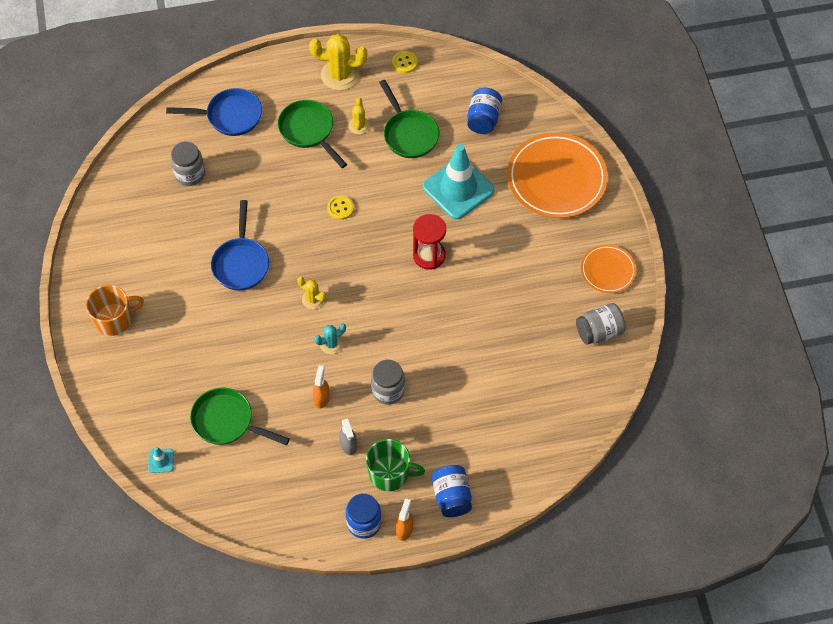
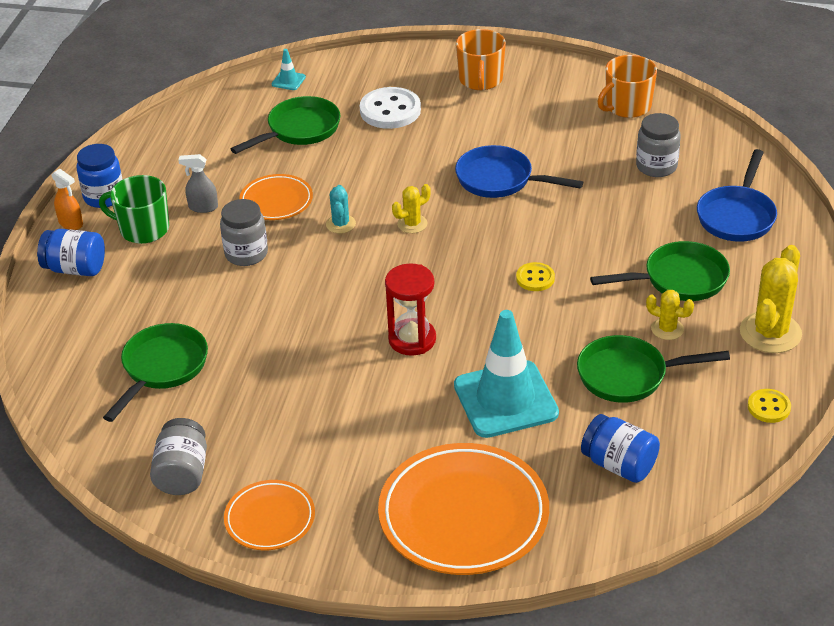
camera: 115 degrees right, 20 degrees down
(120, 211) = (627, 106): none -> orange mug
(178, 367) = (390, 110): none -> white button
(321, 398) = (276, 201): orange spray bottle -> orange plate
(390, 474) = (143, 229): green mug -> green mug turned 75 degrees clockwise
(521, 387) = (162, 368): none -> green pan

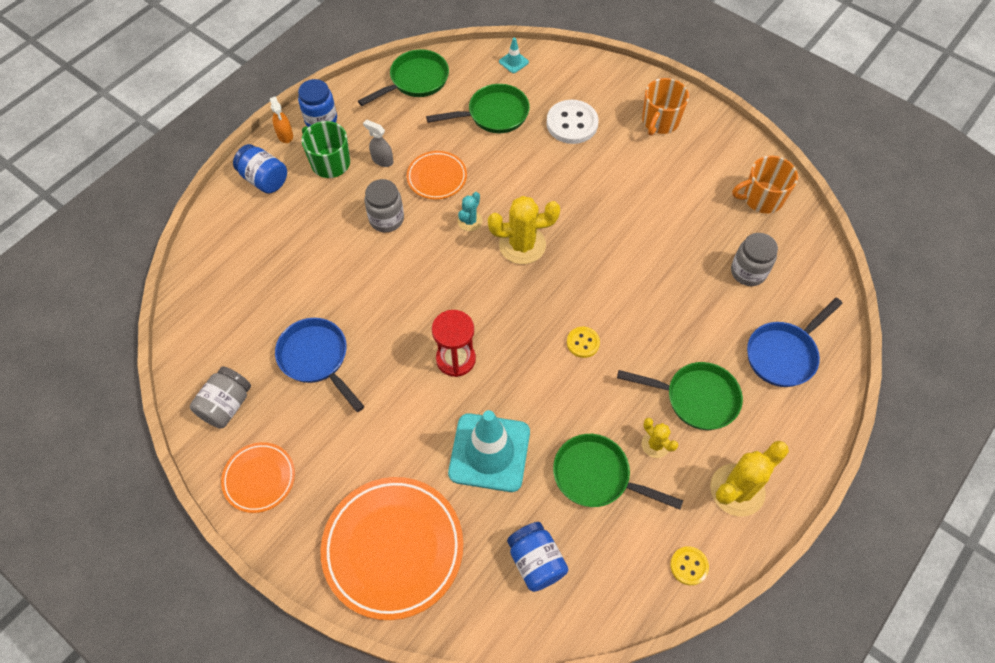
camera: 25 degrees right, 20 degrees up
(162, 368) = (268, 300): green pan -> green pan (415, 81)
(412, 224) = (522, 245): yellow cactus -> yellow cactus, size x1.86
(500, 180) = (615, 230): blue pan -> blue pan (317, 359)

